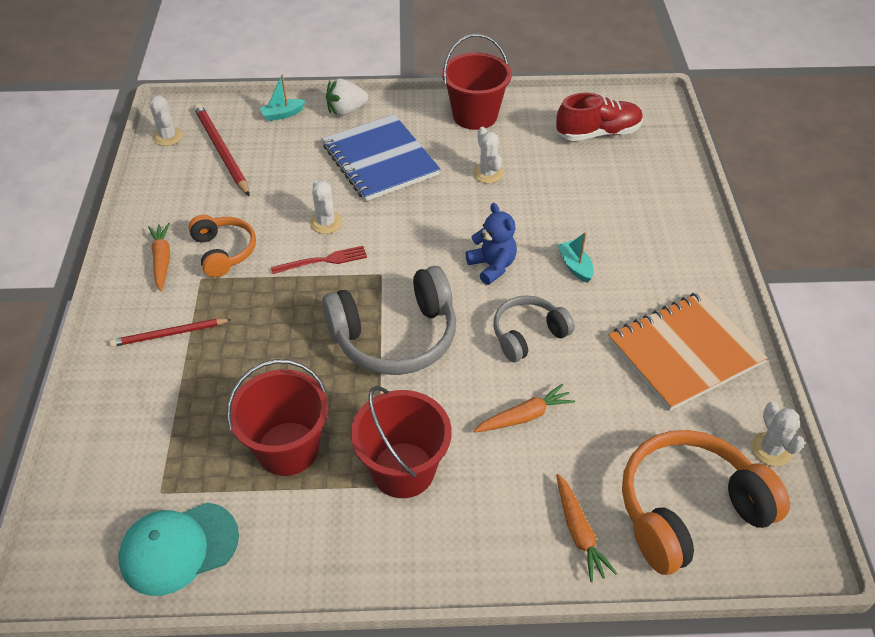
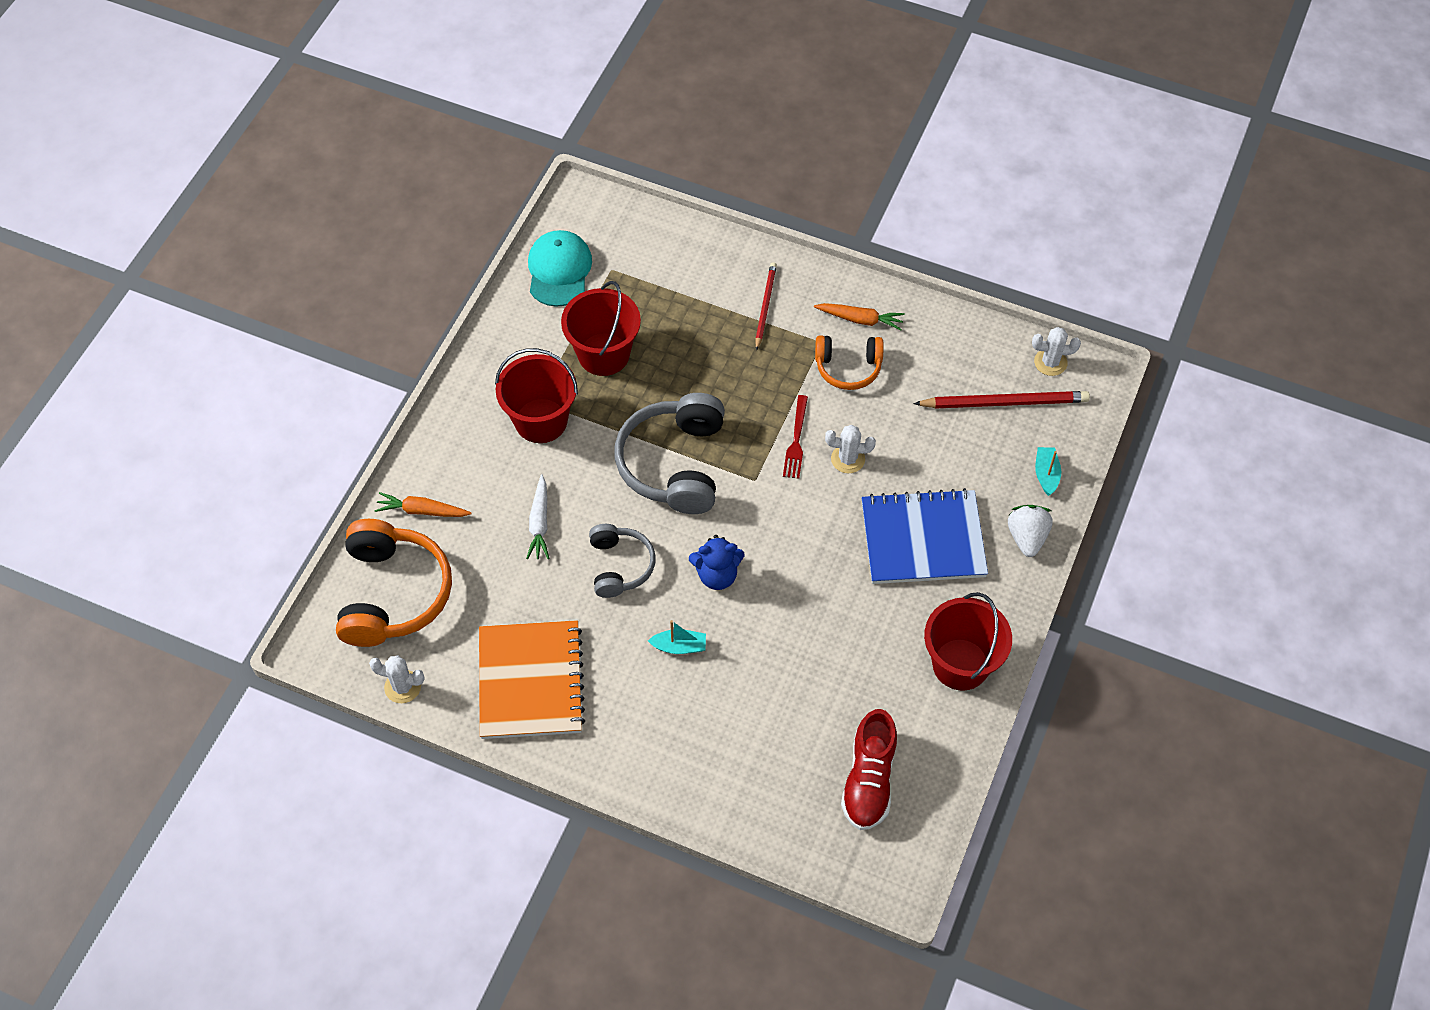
camera: 115 degrees right, 10 degrees up
(487, 173) = (853, 632): white cactus -> none
(524, 416) = (539, 523): orange carrot -> white carrot

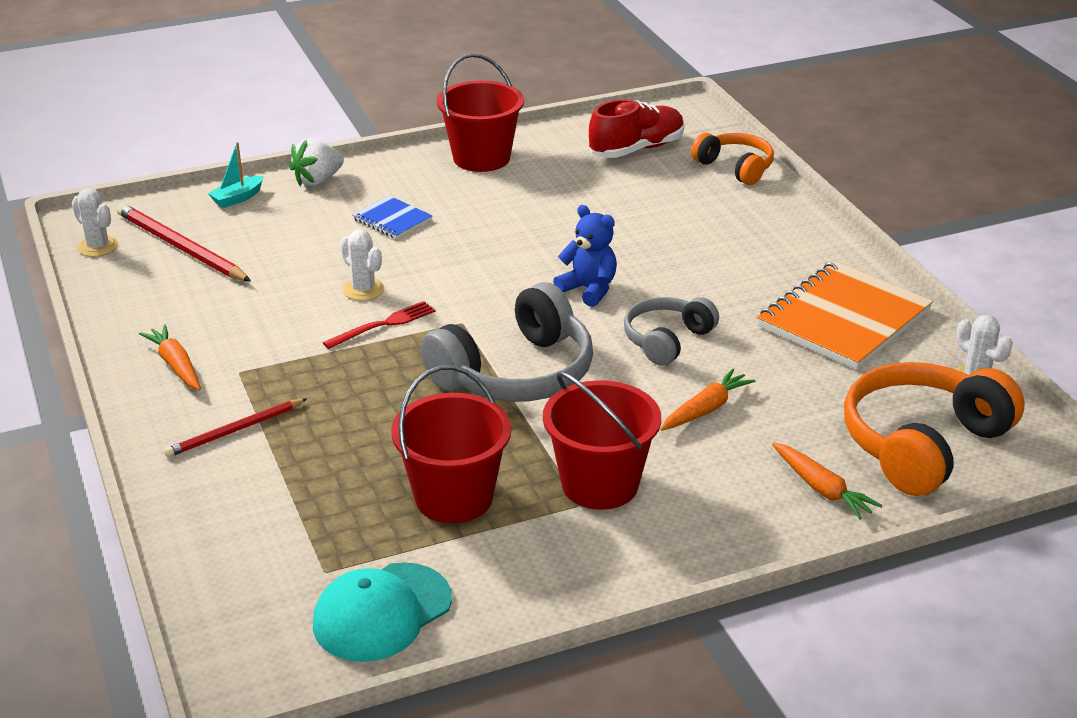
camera: 135 degrees left, 25 degrees down
(539, 523) = (706, 409): white carrot -> orange carrot
(679, 646) = (682, 271): turquoise boat -> none
(848, 367) = (251, 341): orange headphones -> orange headphones (735, 168)
(923, 539) = (392, 219): blue notebook -> blue notebook, size x0.49

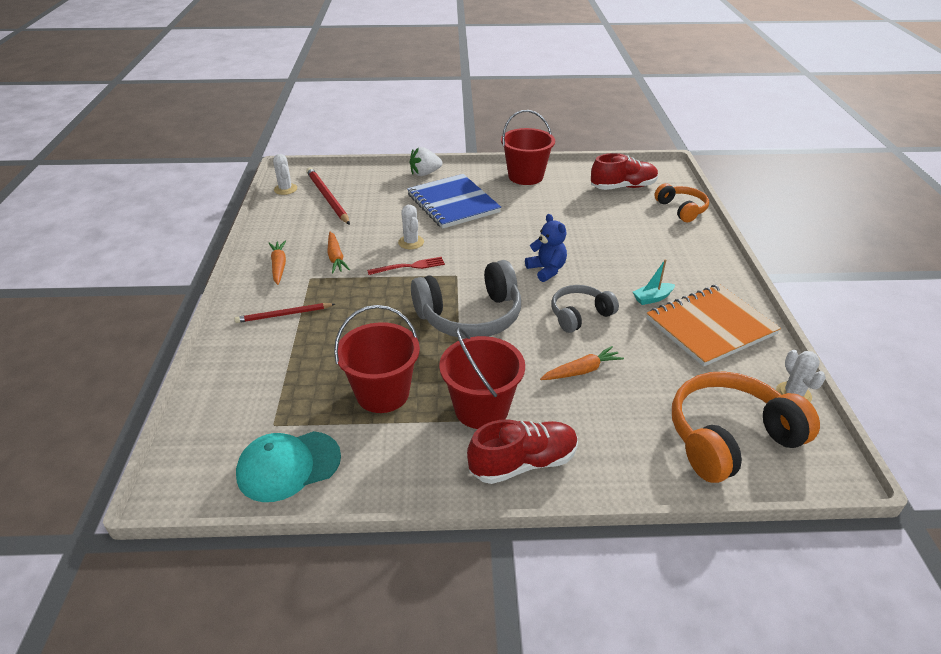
camera: 20 degrees right, 5 degrees up
(237, 198) = (375, 176): turquoise boat -> turquoise boat (652, 298)
(392, 219) = (453, 203): blue notebook -> blue notebook, size x2.06
(689, 533) = (523, 463): none -> red shoe
(822, 489) = (636, 454): orange carrot -> orange carrot (336, 257)

